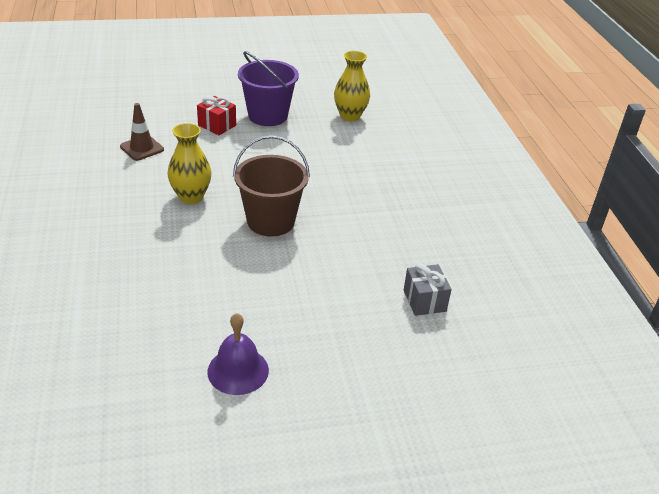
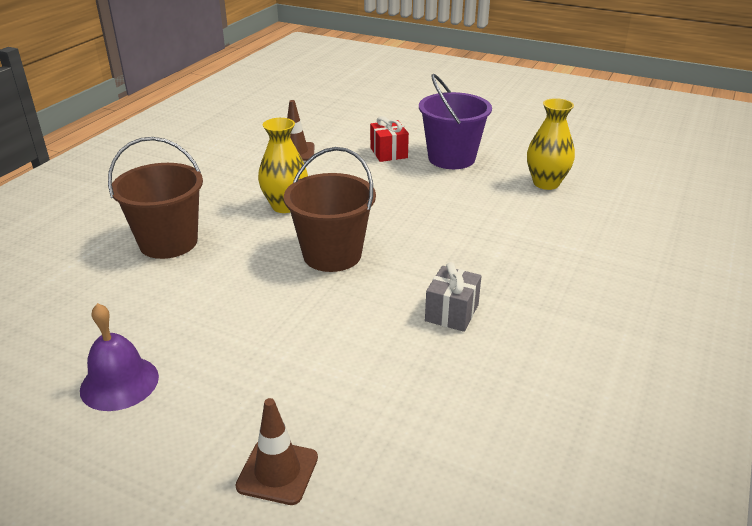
camera: 40 degrees right, 5 degrees down
(136, 260) = (168, 242): none -> brown bucket
(399, 368) = (277, 472): none -> brown traffic cone
(424, 301) = (402, 410): grey gift -> grey gift (452, 313)

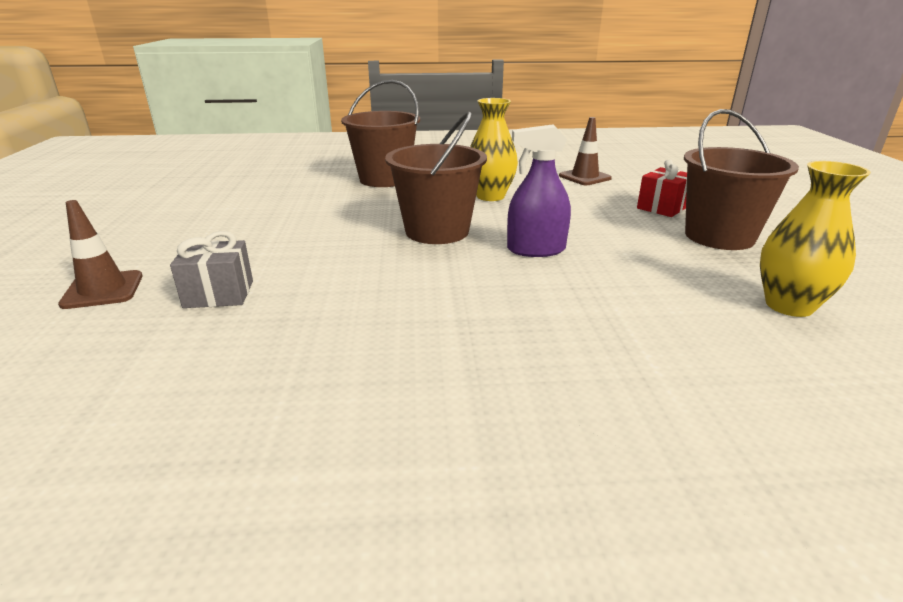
camera: 60 degrees right, 5 degrees down
(119, 383) = (200, 213): purple bell -> none
(408, 226) = (536, 249): none -> purple spray bottle
(451, 158) = (719, 236): purple bucket -> brown bucket
(452, 313) = (397, 311): grey gift -> grey gift (219, 294)

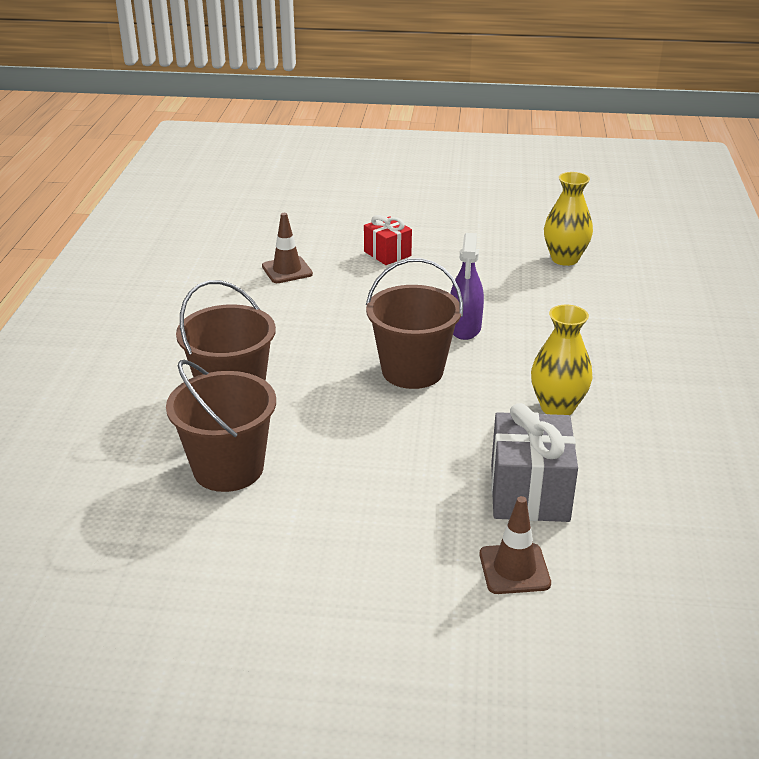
camera: 80 degrees left, 5 degrees up
(219, 294) = (529, 492): grey gift -> grey gift, size x1.63
(490, 196) = (324, 331): yellow vase -> yellow vase (557, 407)
(719, 236) = (456, 249): brown bucket -> brown bucket (228, 468)

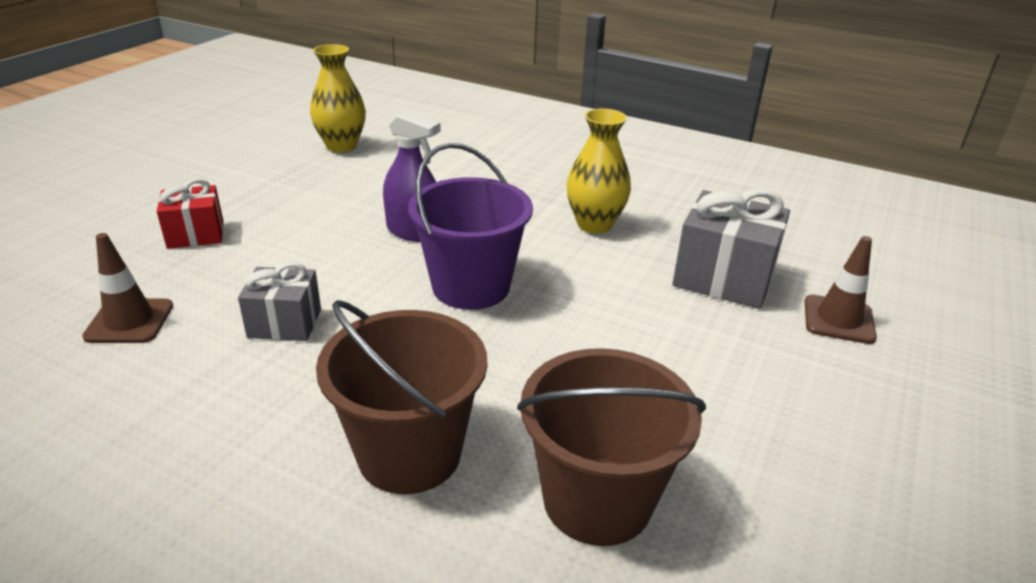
camera: 70 degrees left, 0 degrees up
(319, 316) = (285, 323): none -> grey gift
(412, 371) = (471, 286): brown bucket -> purple bucket

